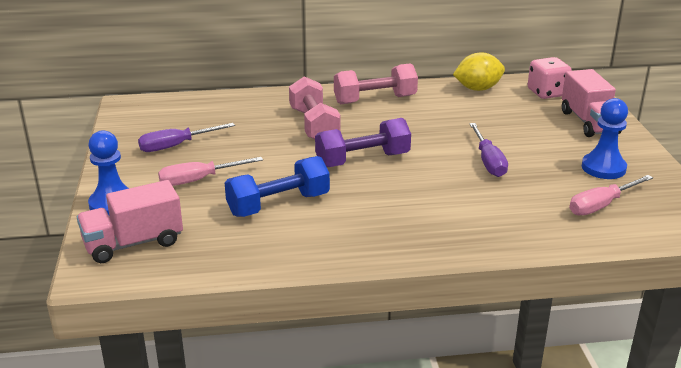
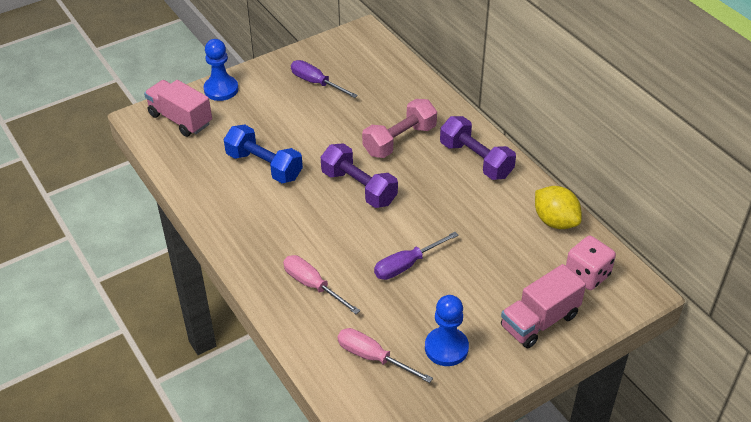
camera: 65 degrees right, 15 degrees up
(199, 180) = (275, 114): pink screwdriver -> pink screwdriver (313, 285)
(375, 100) = (476, 160): pink dumbbell -> purple dumbbell

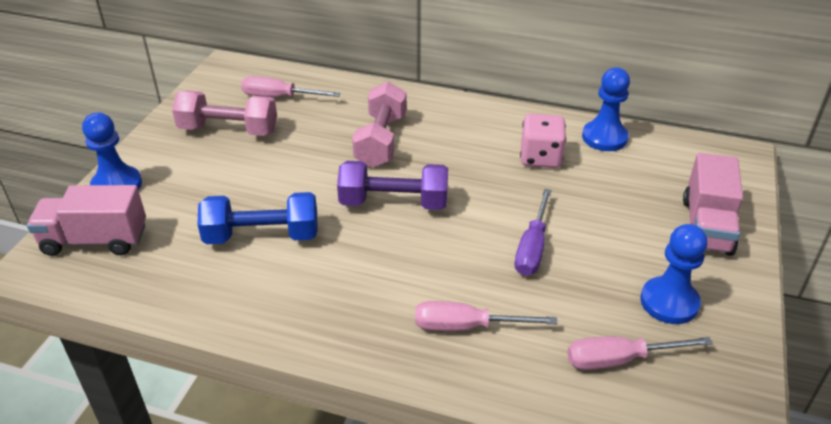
camera: 40 degrees left, 5 degrees down
(316, 83) = (228, 130): purple screwdriver -> pink dumbbell
(371, 74) = (279, 97): none -> pink screwdriver
(476, 160) = (473, 123): purple dumbbell -> none
(555, 221) = (604, 137): yellow lemon -> blue pawn
(587, 275) = (687, 166): pink dice -> pink dice (540, 158)

